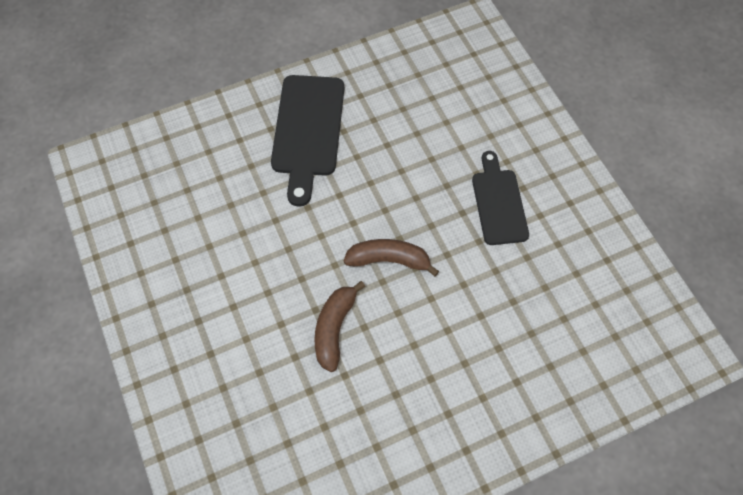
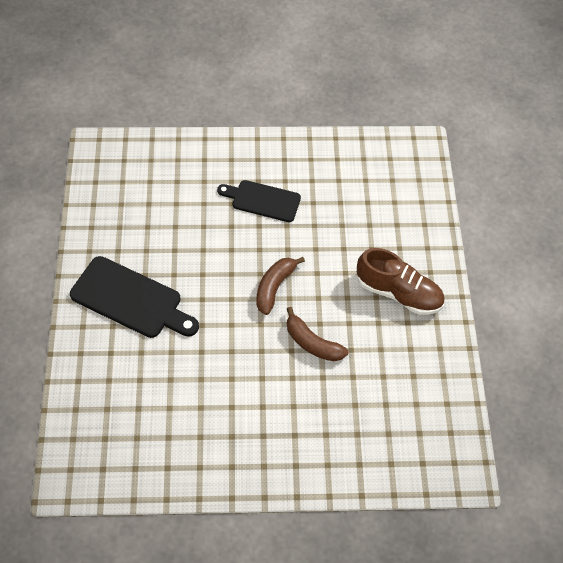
camera: 70 degrees left, 5 degrees down
(450, 404) = (398, 293): none -> brown shoe

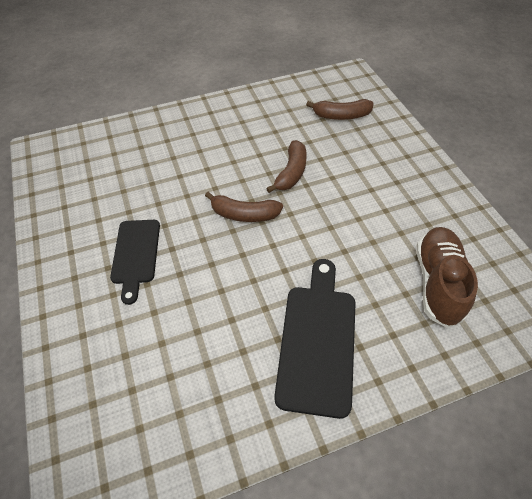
camera: 105 degrees left, 5 degrees down
(384, 426) = (341, 116): none -> brown banana
(398, 293) = (215, 131): brown shoe -> brown shoe (438, 282)

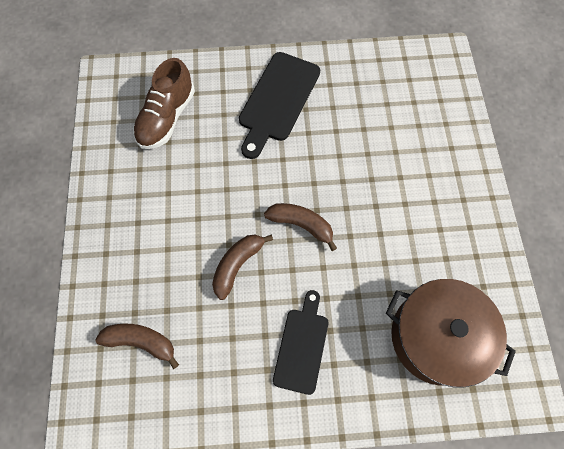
camera: 165 degrees left, 15 degrees up
(110, 165) = (436, 336): none -> brown pot
(136, 255) = (409, 207): black cutting board -> black cutting board (302, 346)

